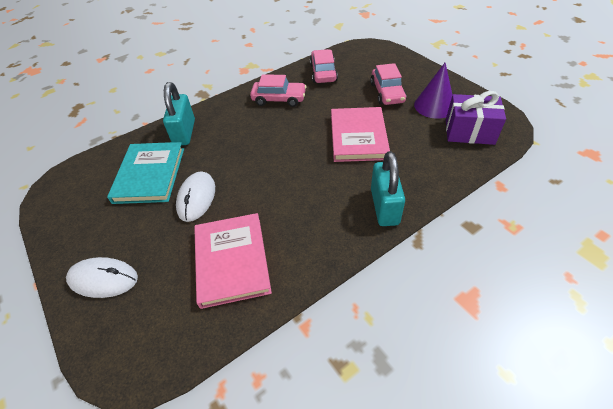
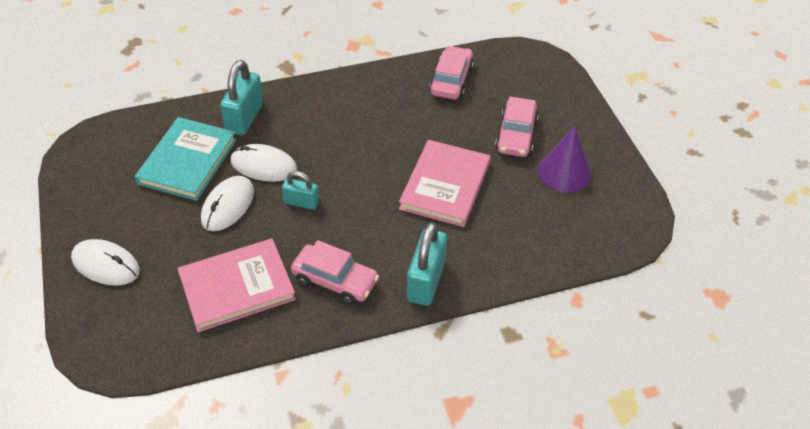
camera: 15 degrees right, 0 degrees up
(213, 161) = (264, 166): none -> white mouse
(232, 261) = (237, 287): pink book -> pink book turned 60 degrees clockwise
(256, 178) = (301, 202): none -> turquoise padlock
(279, 99) = (376, 104): pink car -> pink car (335, 280)
(469, 131) = (584, 221): purple gift -> none

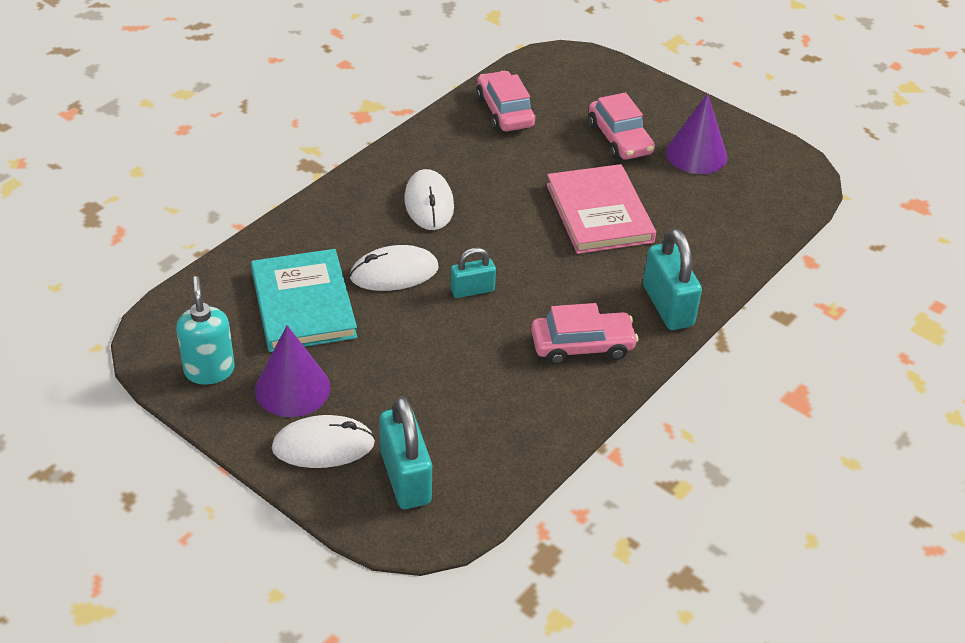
camera: 35 degrees left, 5 degrees down
(92, 179) = (209, 370): none -> turquoise soap dispenser
(126, 216) = (292, 388): none -> purple cone
(228, 205) = (397, 327): white mouse -> white mouse (429, 203)
(237, 287) = (490, 398): pink book -> none
(245, 118) = (321, 234): turquoise padlock -> turquoise padlock (405, 477)

